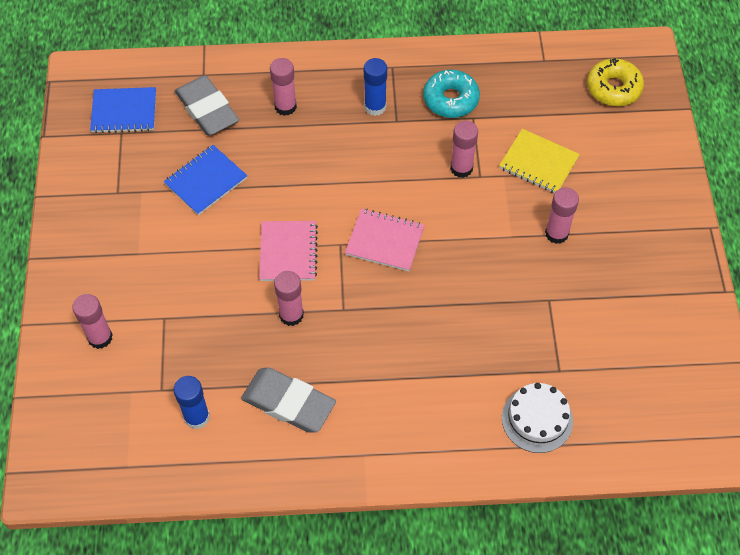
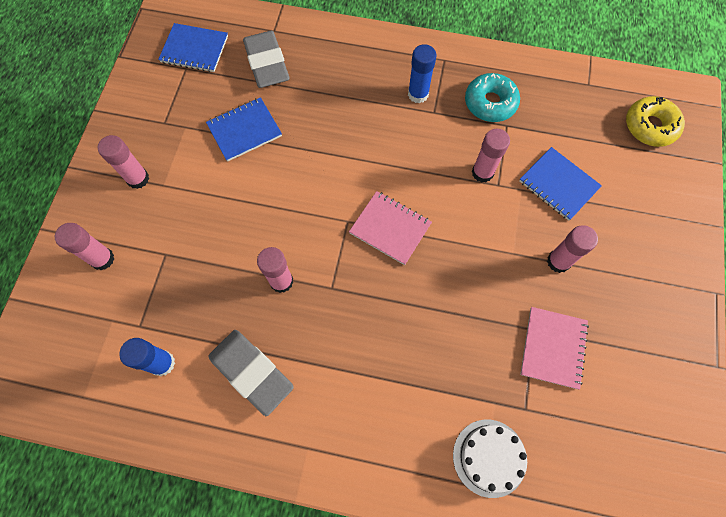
camera: 15 degrees right, 10 degrees up
(285, 106) = (337, 76): pink glue stick -> pink glue stick (138, 179)
(288, 252) = (297, 217): pink notebook -> pink notebook (553, 348)
(538, 163) = (558, 185): yellow notebook -> blue notebook

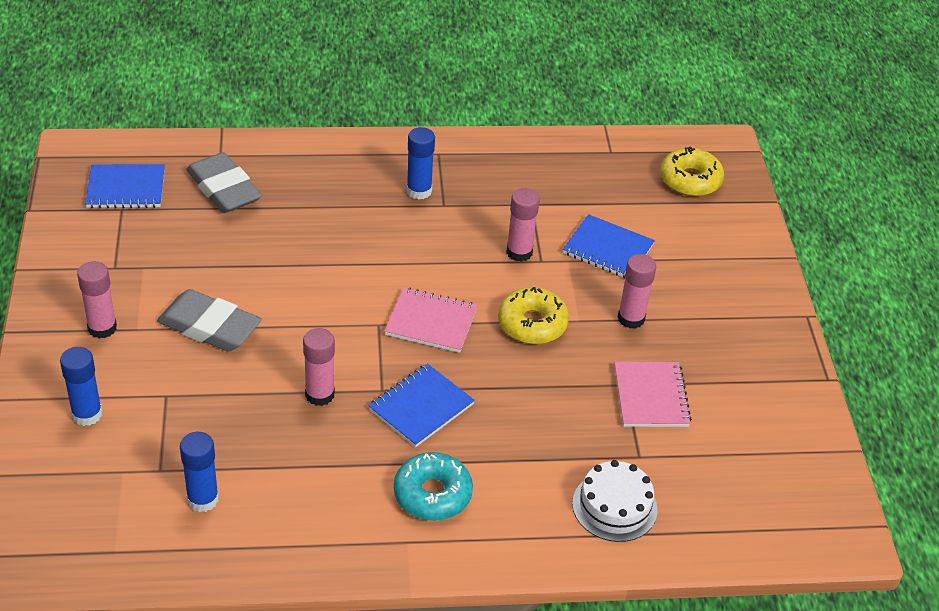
camera: 20 degrees left, 25 degrees down
(102, 259) = (87, 414): pink glue stick -> blue glue stick
(244, 130) = (220, 258): blue notebook -> blue notebook (421, 407)
(251, 372) = (315, 486): grey eraser -> grey eraser (209, 326)
(473, 248) = (532, 324): none -> yellow donut
(490, 103) = (506, 186): turquoise donut -> turquoise donut (432, 494)

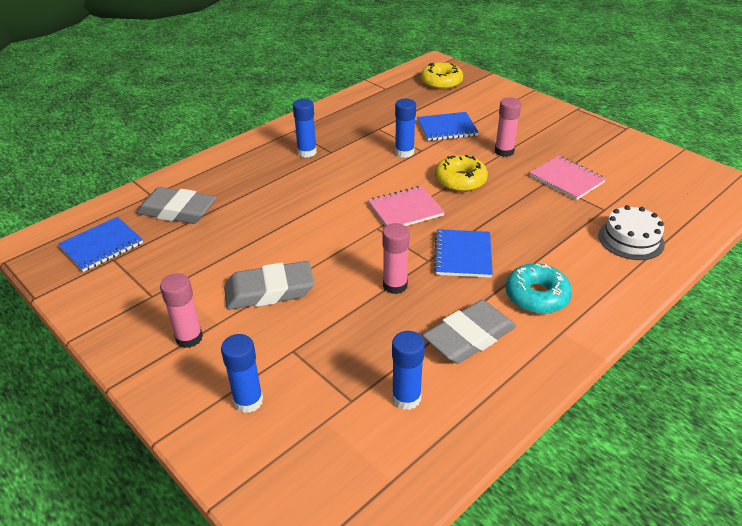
camera: 35 degrees left, 5 degrees down
(320, 487) = (469, 337): none -> grey eraser
(519, 252) = (404, 152): pink glue stick -> blue glue stick

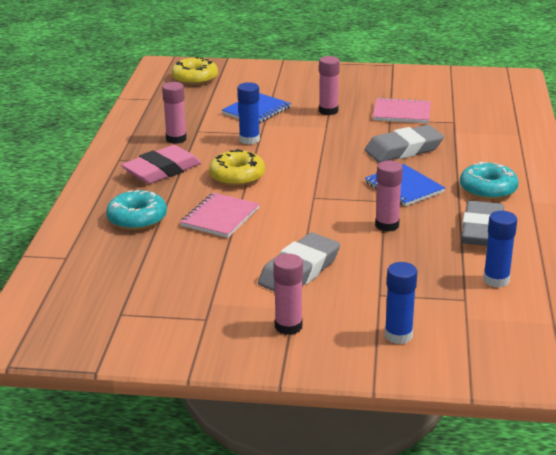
camera: 40 degrees left, 10 degrees down
(102, 246) = (90, 311): blue notebook -> none
(177, 211) = (117, 257): grey eraser -> grey eraser (403, 149)
(234, 185) = (137, 218): none -> turquoise donut
(307, 152) = (162, 170): blue glue stick -> pink eraser
(354, 129) = (176, 139): none -> pink glue stick
(405, 210) = (316, 177): pink notebook -> pink notebook (220, 217)
(460, 180) = (326, 142): yellow donut -> yellow donut (237, 176)
(631, 239) = (496, 133): white cake -> none

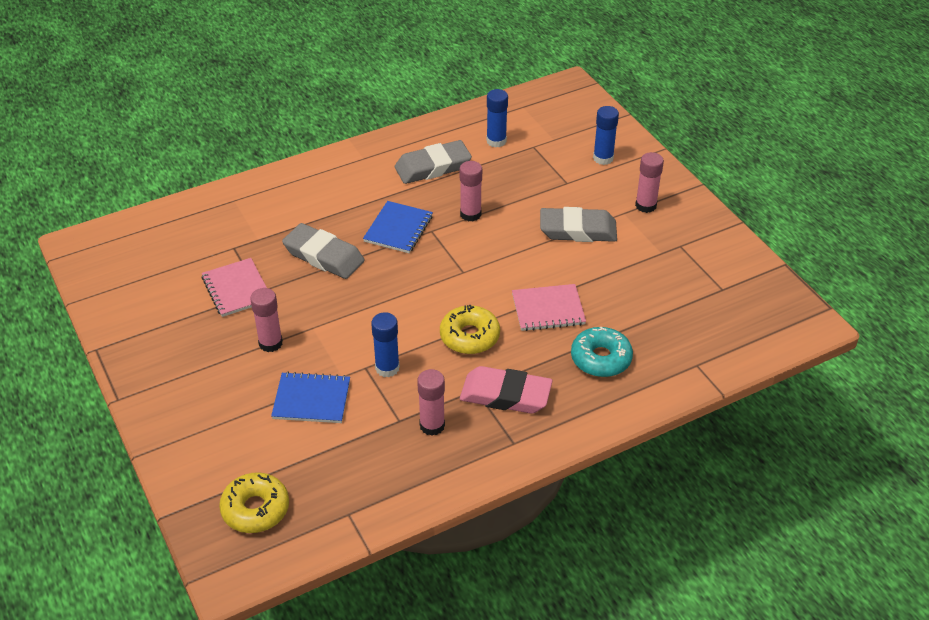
camera: 125 degrees left, 15 degrees up
(488, 189) = (362, 184): turquoise donut -> none

